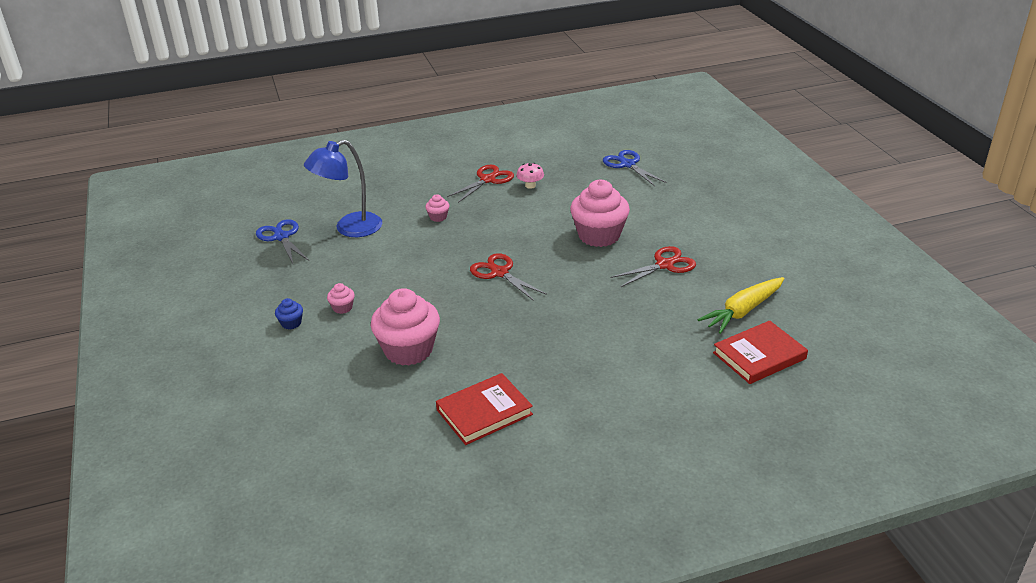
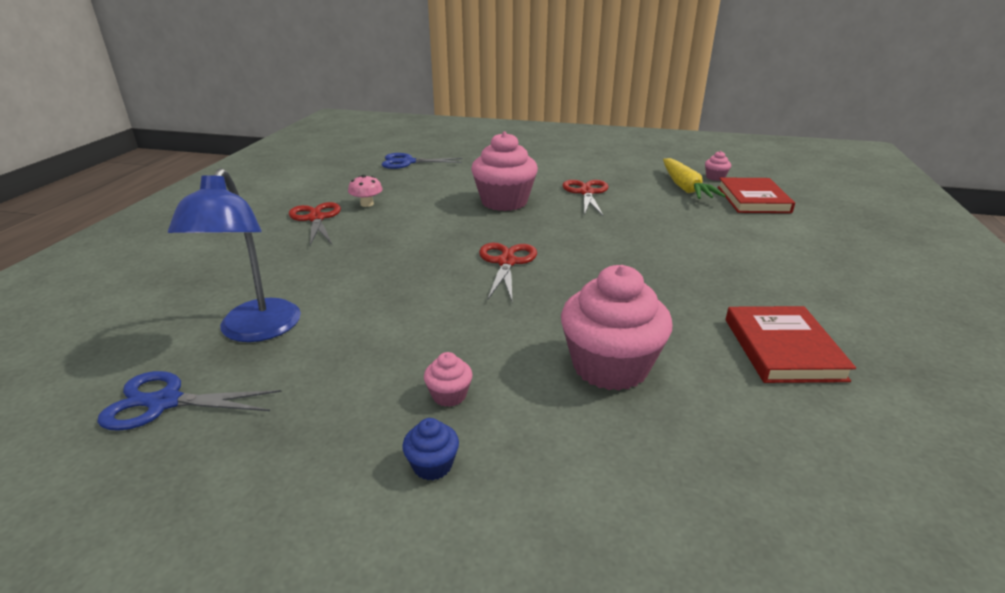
camera: 60 degrees left, 5 degrees down
(438, 217) = (339, 264): pink cupcake -> pink cupcake (715, 177)
(499, 273) = (506, 262): red scissors -> red scissors turned 105 degrees clockwise

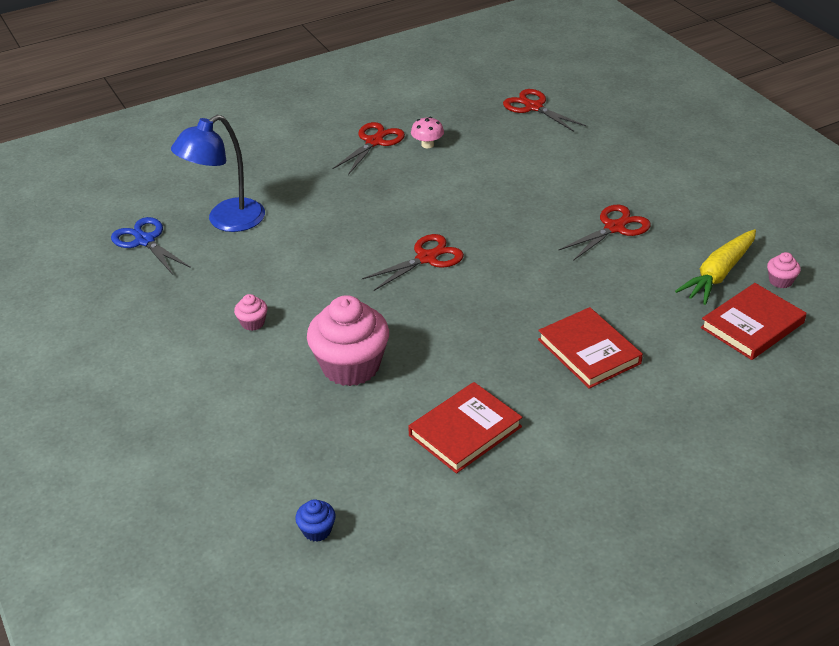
camera: 50 degrees right, 10 degrees up
(407, 162) = (533, 107): blue scissors -> red scissors
(432, 465) = (196, 349): blue cupcake -> blue cupcake (317, 530)
(504, 202) = (528, 199): pink cupcake -> none
(722, 254) = (589, 351): none -> red book

